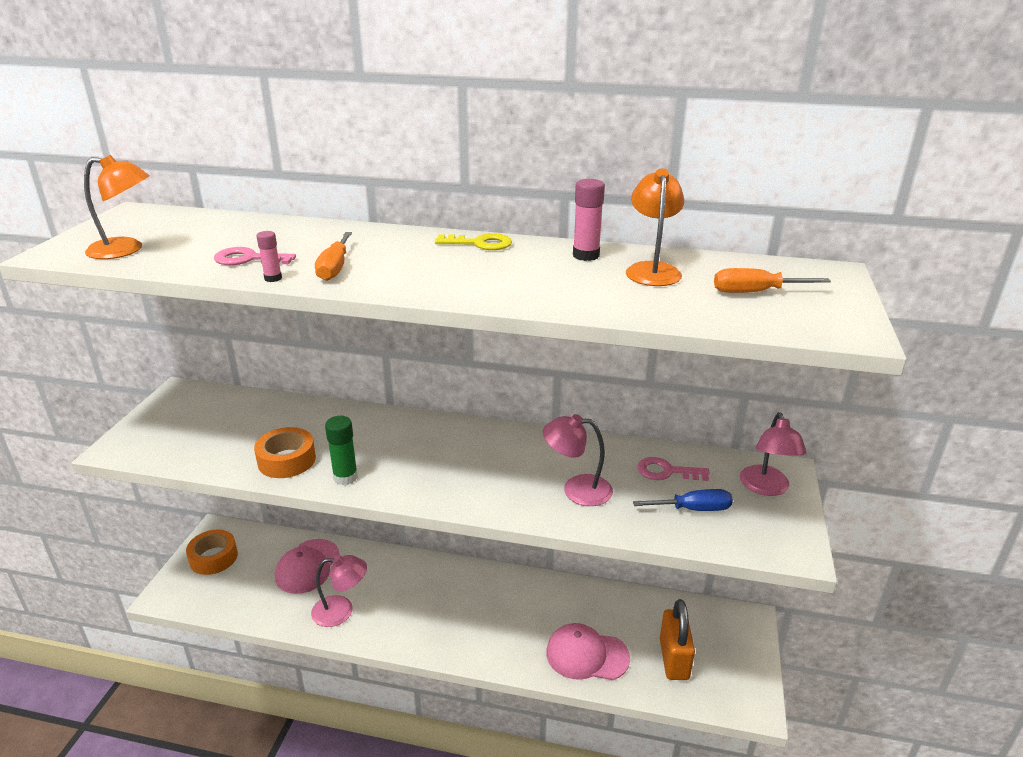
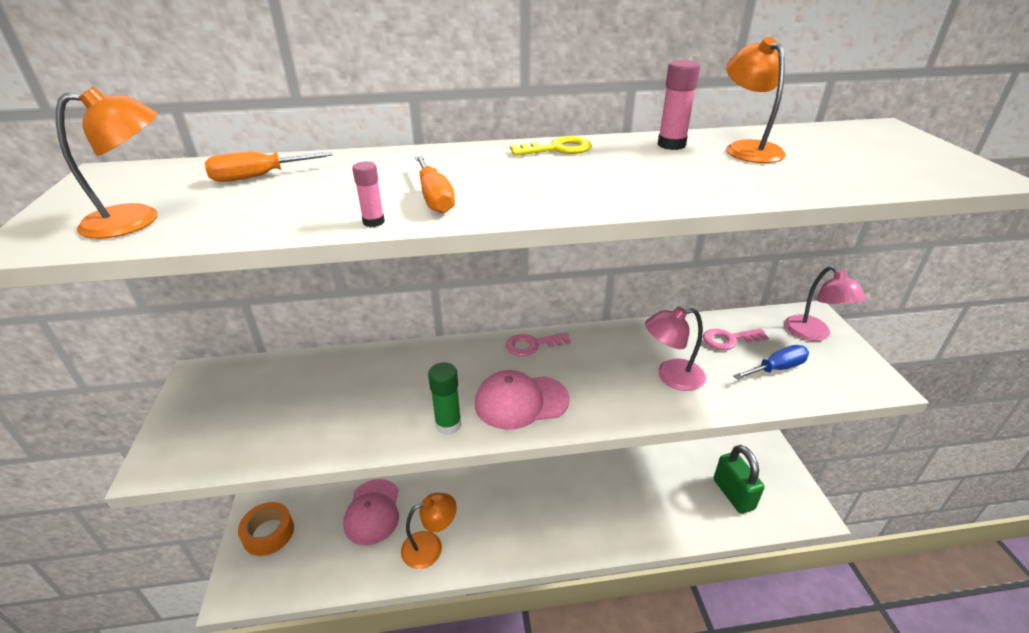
camera: 20 degrees left, 5 degrees up
(248, 259) = (317, 205): pink key -> pink key (532, 345)
(286, 460) = (372, 423): orange tape -> none
(341, 611) = (430, 546): pink lamp -> orange lamp
(587, 655) = (666, 514): pink cap -> pink cap (521, 401)
(674, 659) = (733, 494): orange padlock -> green padlock
(755, 292) = (858, 154): orange screwdriver -> orange screwdriver (258, 177)

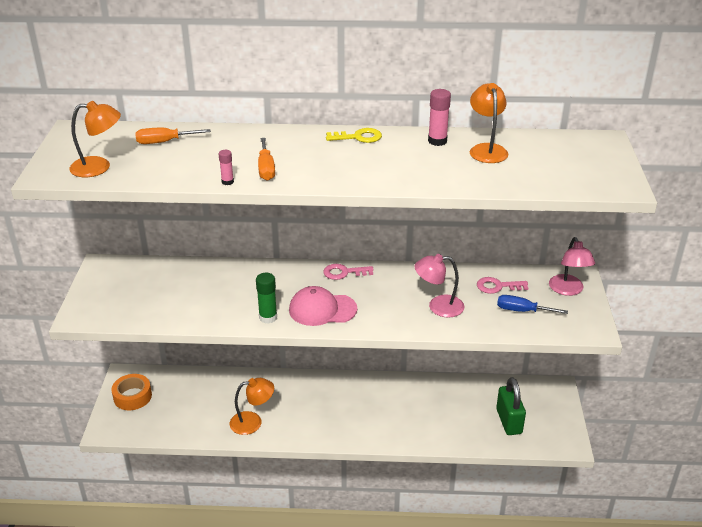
camera: 10 degrees right, 0 degrees up
(373, 512) = (212, 393): pink cap -> none
(777, 368) = (522, 311): blue screwdriver -> blue screwdriver turned 150 degrees counterclockwise

